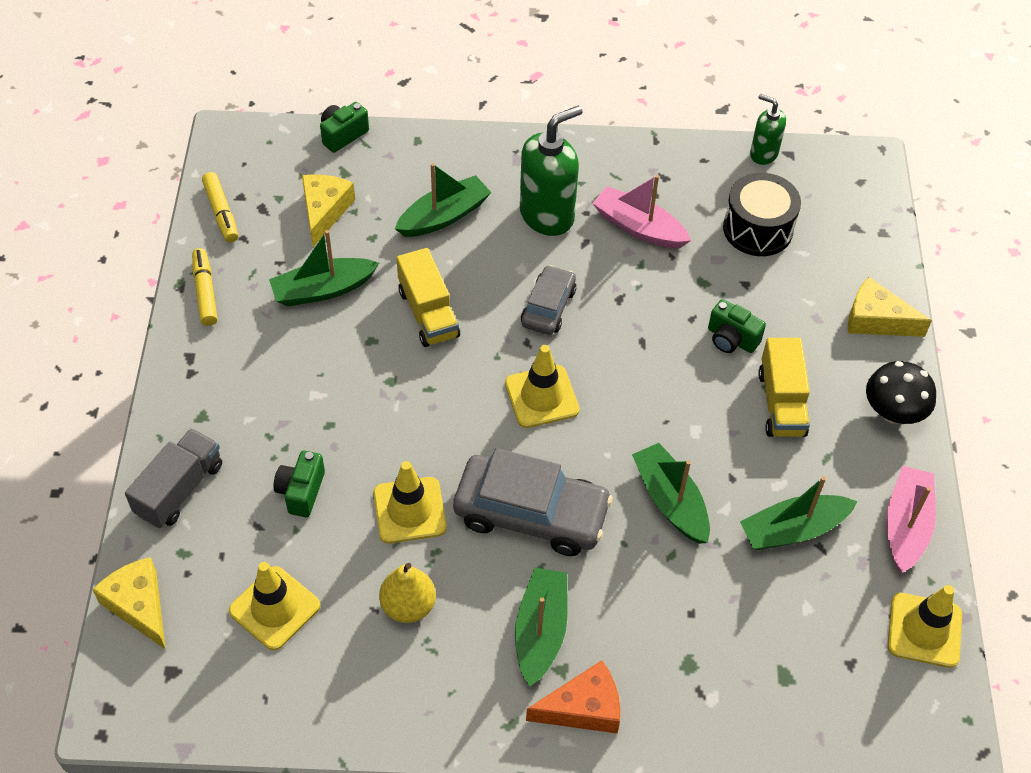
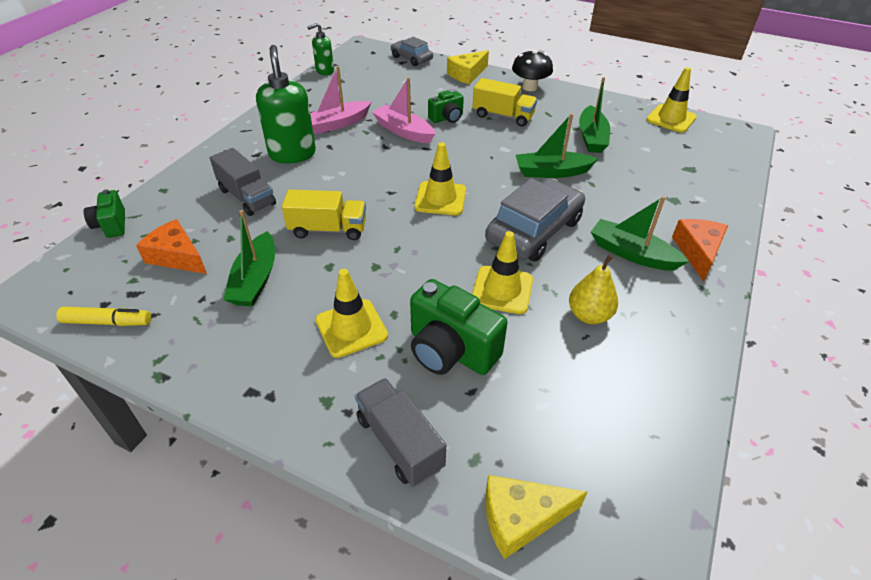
camera: 65 degrees left, 10 degrees down
(205, 292) = (186, 359): yellow marker -> none
(274, 608) = (562, 402): yellow traffic cone -> yellow traffic cone (351, 328)
(301, 491) = (450, 350): green camera -> green camera, size x1.74
(324, 211) = (177, 256): yellow cheese -> orange cheese
(444, 216) = (247, 197): green boat -> grey truck
(548, 307) = (368, 175): grey car -> grey car (411, 58)
(757, 229) = (376, 88): black drum -> none
(906, 525) = (603, 105): pink boat -> pink boat (403, 131)

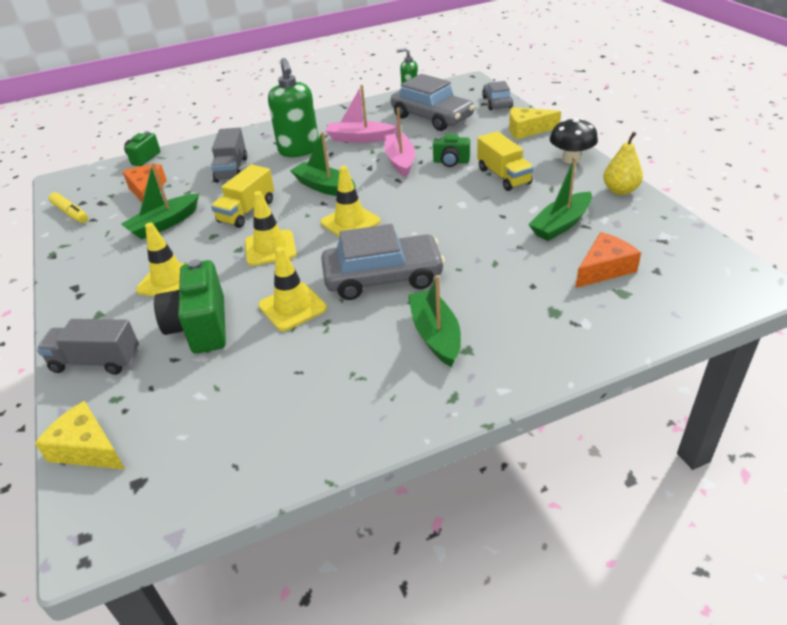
camera: 45 degrees right, 5 degrees down
(292, 154) = (299, 150): green soap dispenser -> green soap dispenser turned 135 degrees clockwise
(328, 229) = (247, 211): yellow truck -> yellow truck turned 75 degrees clockwise
(375, 86) = (432, 117): none -> grey car
(399, 442) = (96, 361): grey truck -> grey truck turned 90 degrees counterclockwise
(551, 172) = (472, 239): green boat -> green boat (324, 187)
(589, 315) = (324, 359): yellow pear -> yellow pear (620, 190)
(671, 119) = (684, 239): yellow traffic cone -> yellow traffic cone (270, 248)
(698, 252) = (500, 365): orange cheese -> orange cheese (604, 269)

